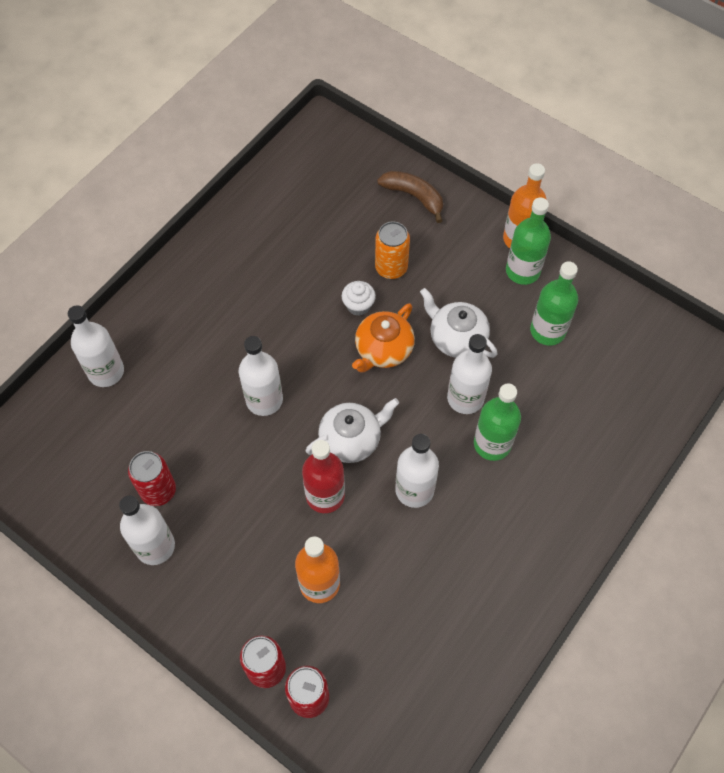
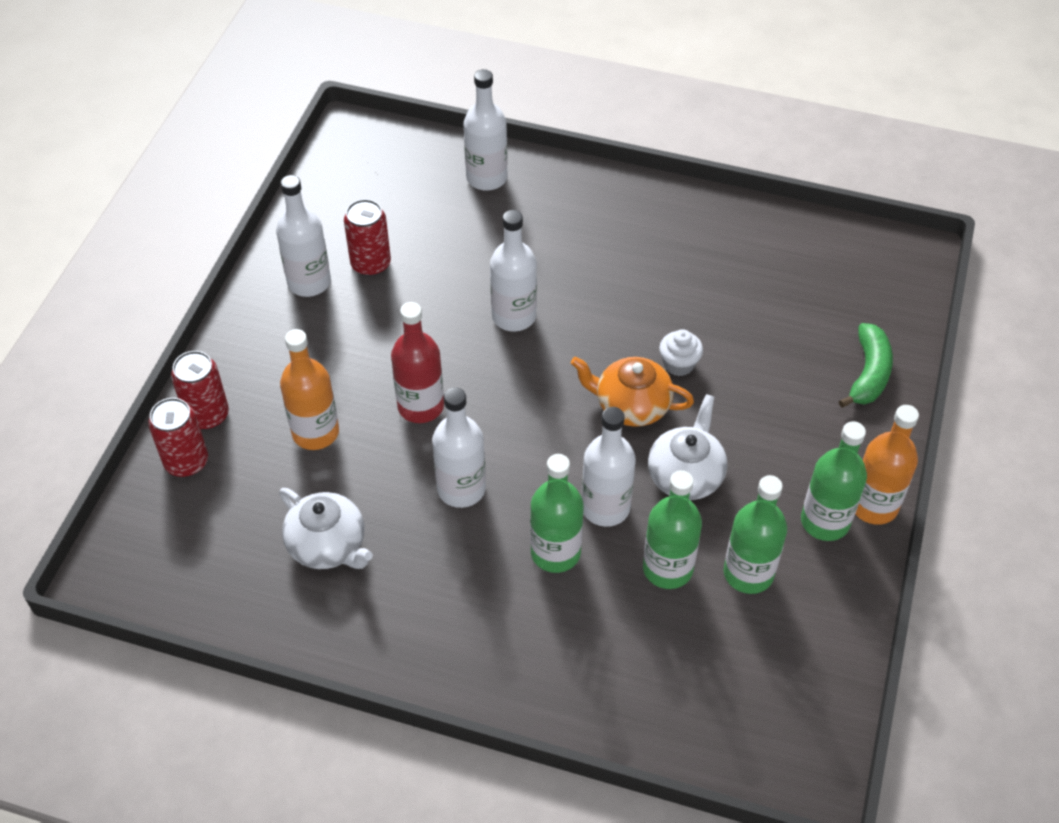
camera: 70 degrees right, 10 degrees down
(351, 439) = (500, 409): white teapot -> white teapot (328, 545)
(391, 268) = (750, 380): orange can -> none
(414, 196) = (868, 374): brown banana -> green banana
(528, 377) = (667, 568): none -> green bottle

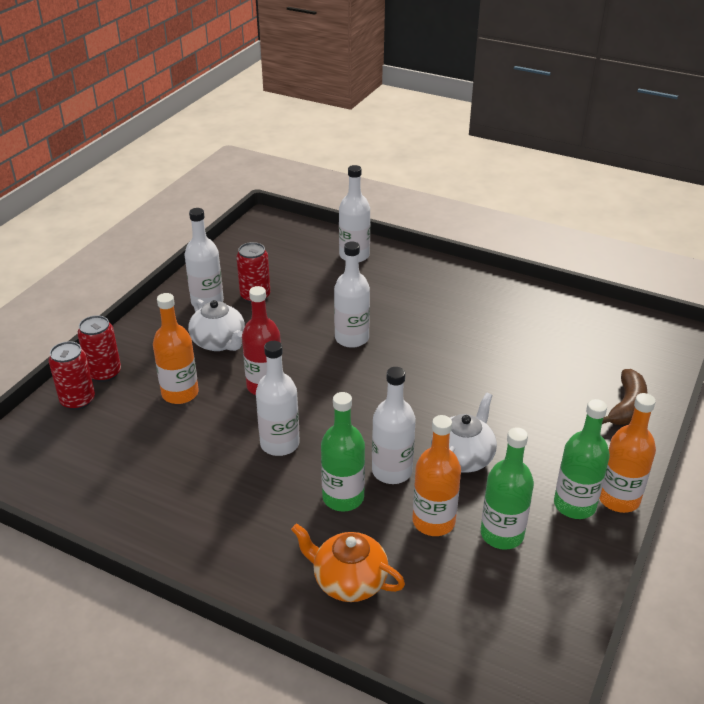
camera: 10 degrees right, 15 degrees down
(328, 545) = (164, 468): white teapot -> white teapot (219, 342)
(631, 406) = (429, 405): orange teapot -> orange teapot (348, 581)
(667, 568) = (433, 521): green bottle -> orange bottle
(679, 364) = (472, 382): white cupcake -> none
(868, 374) = (626, 406): green banana -> brown banana

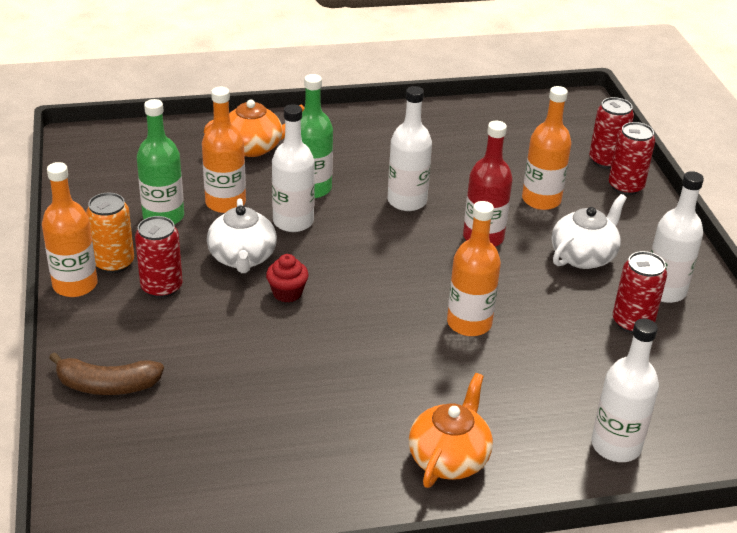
camera: 140 degrees right, 0 degrees up
(219, 342) = (583, 256): white teapot -> white teapot turned 120 degrees clockwise
(352, 338) = (469, 323): white bottle -> orange bottle
(446, 285) = (449, 458): none -> orange teapot
(452, 412) = (287, 293): none -> red cupcake
(546, 462) = (161, 287): none -> red can
(574, 505) = (114, 263): green bottle -> orange can
(626, 406) = (107, 385): brown banana -> brown banana turned 75 degrees counterclockwise

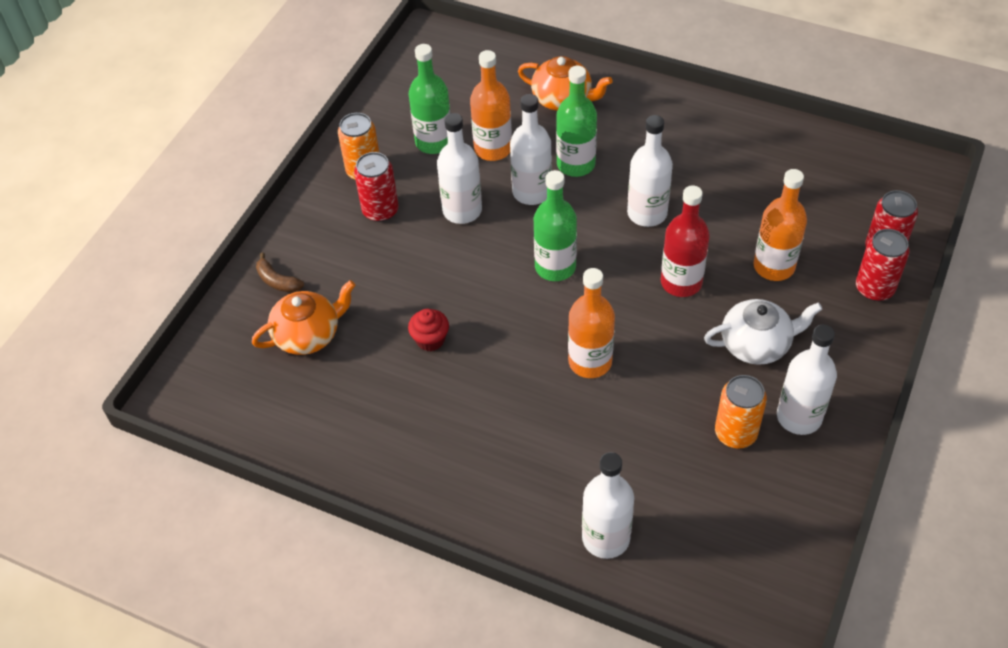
camera: 40 degrees right, 15 degrees up
(75, 285) = (322, 179): orange bottle -> none
(107, 385) = (277, 281): brown banana -> brown banana, size x0.65
(242, 258) = (462, 210): white teapot -> white bottle
(287, 293) = (469, 261): red cupcake -> red cupcake (430, 340)
(369, 267) = (555, 267): none -> green bottle
(449, 458) = (464, 474): orange teapot -> orange teapot (308, 335)
(632, 322) = (735, 433): red can -> orange can

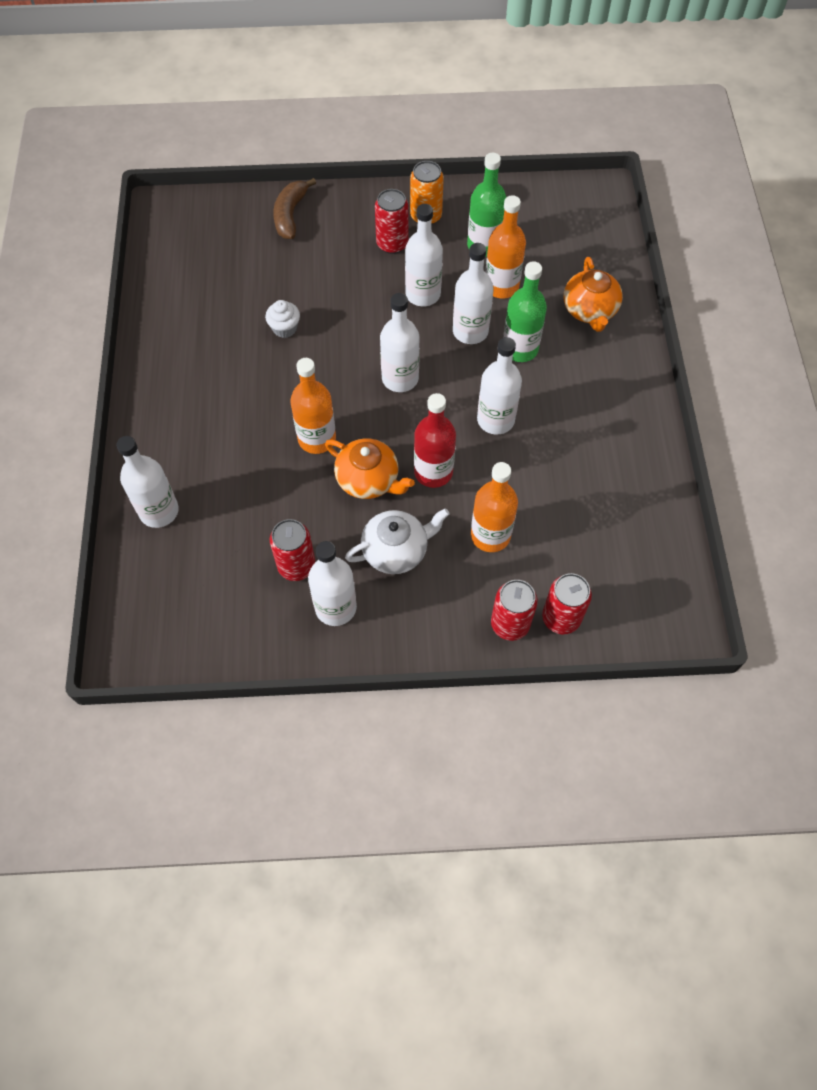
camera: 60 degrees right, 10 degrees up
(277, 281) = (290, 215): brown banana -> brown banana, size x1.55
(308, 335) = (251, 255): orange teapot -> orange teapot (368, 480)
(430, 340) = (285, 328): red cupcake -> white cupcake
(555, 267) = (400, 378): green bottle -> white bottle
(735, 433) = (296, 566): orange can -> red can
(756, 344) = (396, 550): white teapot -> white teapot turned 75 degrees counterclockwise

